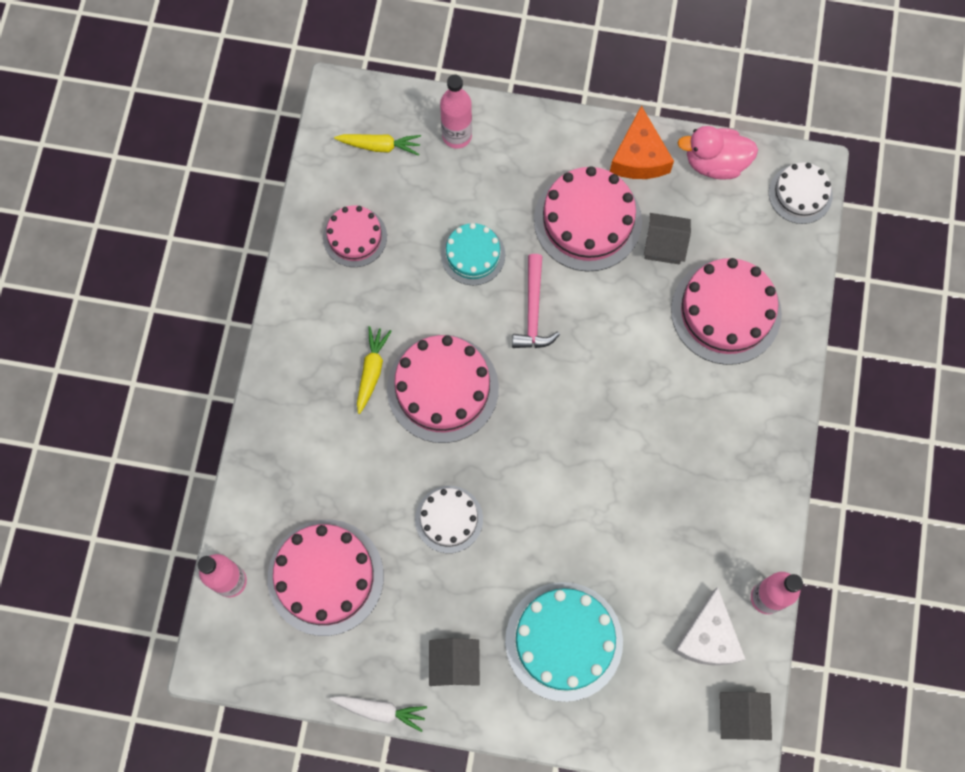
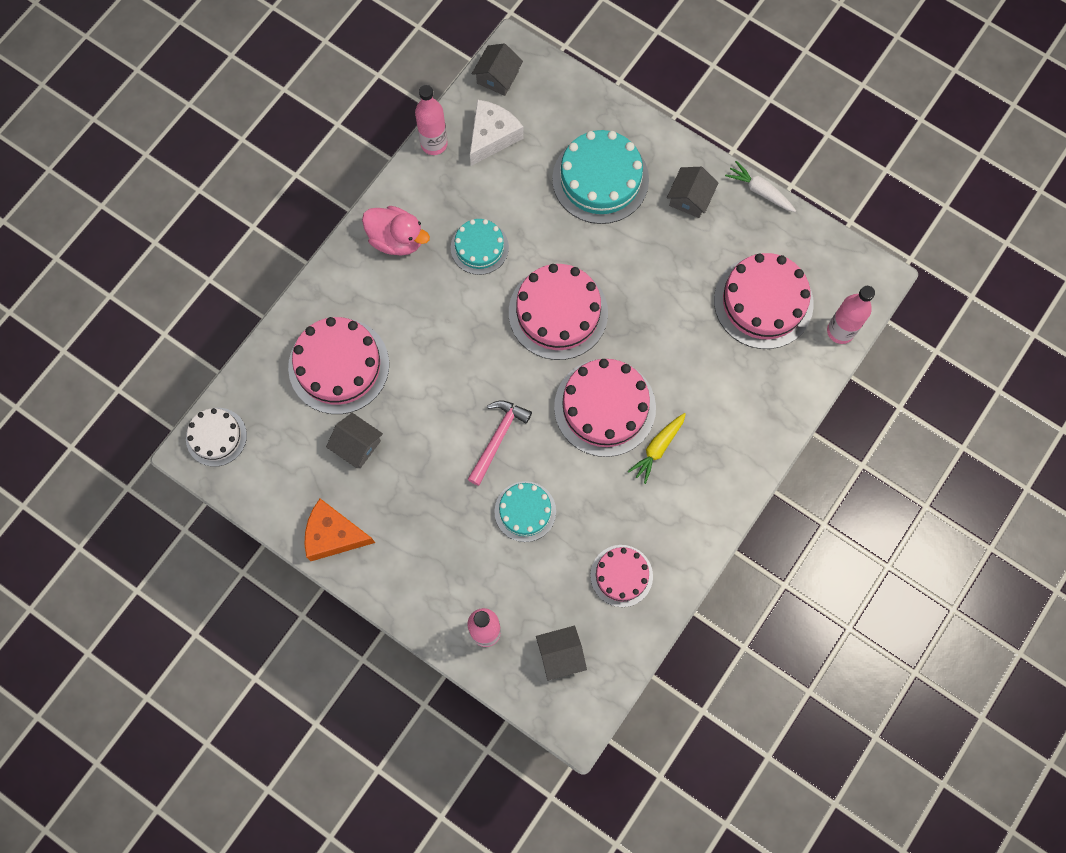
camera: 155 degrees left, 0 degrees up
(380, 146) = (560, 654): yellow carrot -> grey house
(449, 519) = (647, 303): white cake -> none
(587, 220) = (410, 497): pink cake -> pink cake (558, 312)
(639, 157) = (333, 535): orange cheese -> orange cheese turned 105 degrees counterclockwise
(653, 500) = (479, 247): none -> turquoise cake
(715, 163) = (271, 498): pink duck -> pink duck (396, 239)

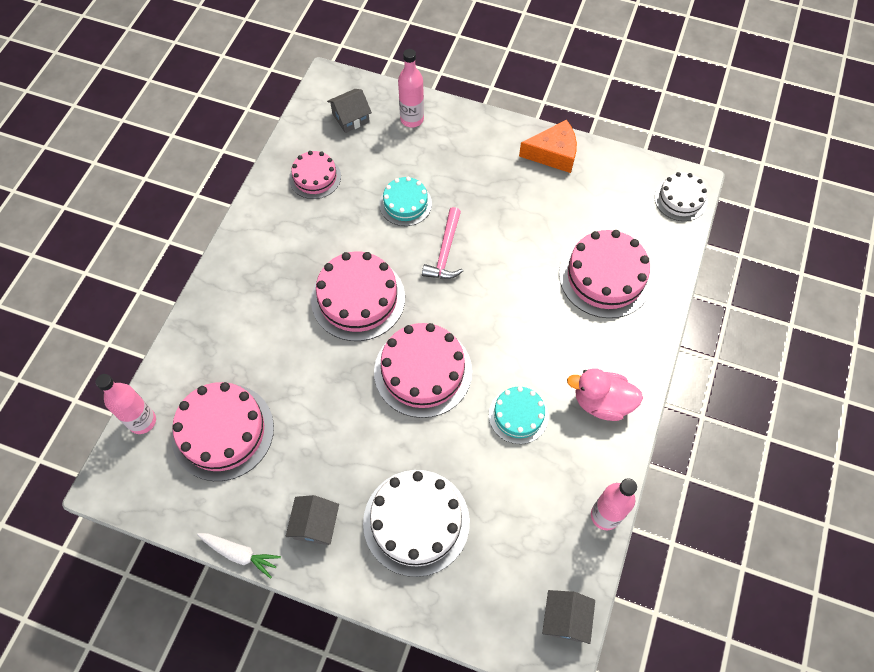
camera: 165 degrees right, 10 degrees down
(357, 445) = (562, 219): grey house -> none
(492, 136) = (546, 541): white cheese -> none
(600, 179) = (416, 522): turquoise cake -> white cake
(657, 448) = (303, 276): yellow carrot -> none

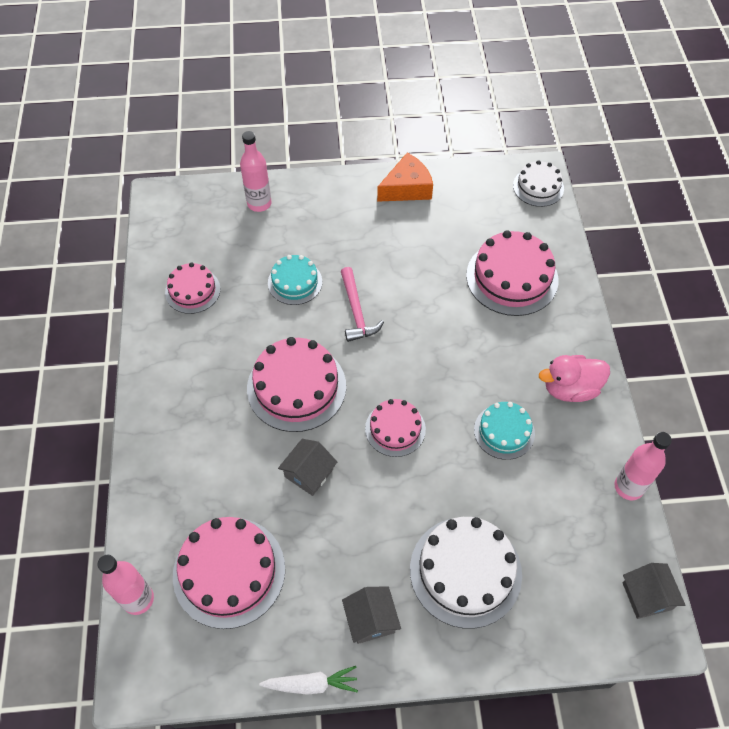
camera: 25 degrees left, 5 degrees down
(350, 118) = (198, 223): grey house -> grey house (309, 473)
(423, 371) = (395, 429): pink cake -> pink cake, size x0.59

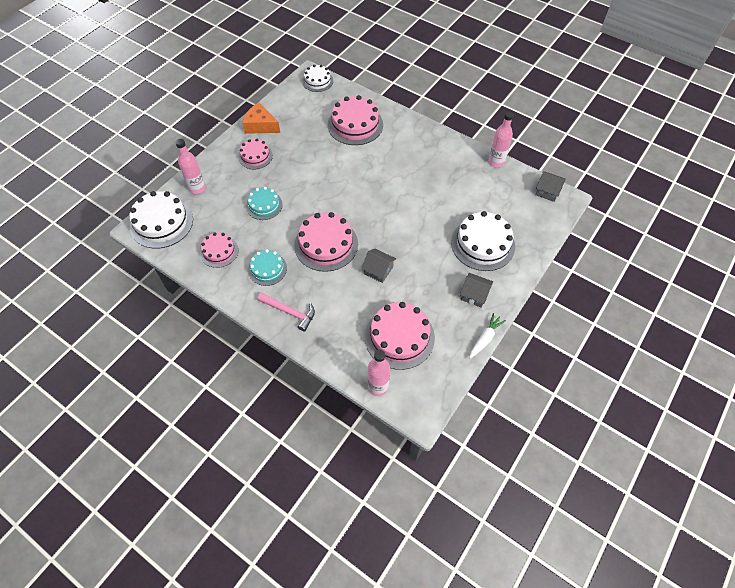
camera: 50 degrees left, 0 degrees up
(184, 210) = (161, 223): none -> white cake
(309, 473) = (378, 270): grey house -> grey house turned 45 degrees counterclockwise
(356, 311) = (309, 193): pink hammer -> pink hammer (289, 312)
(395, 429) = (388, 221): pink cake -> pink cake (255, 156)
(407, 188) = (260, 125): orange cheese -> orange cheese turned 75 degrees counterclockwise
(504, 431) = (430, 183): turquoise cake -> turquoise cake (267, 269)
(570, 388) = (432, 146): pink duck -> none

